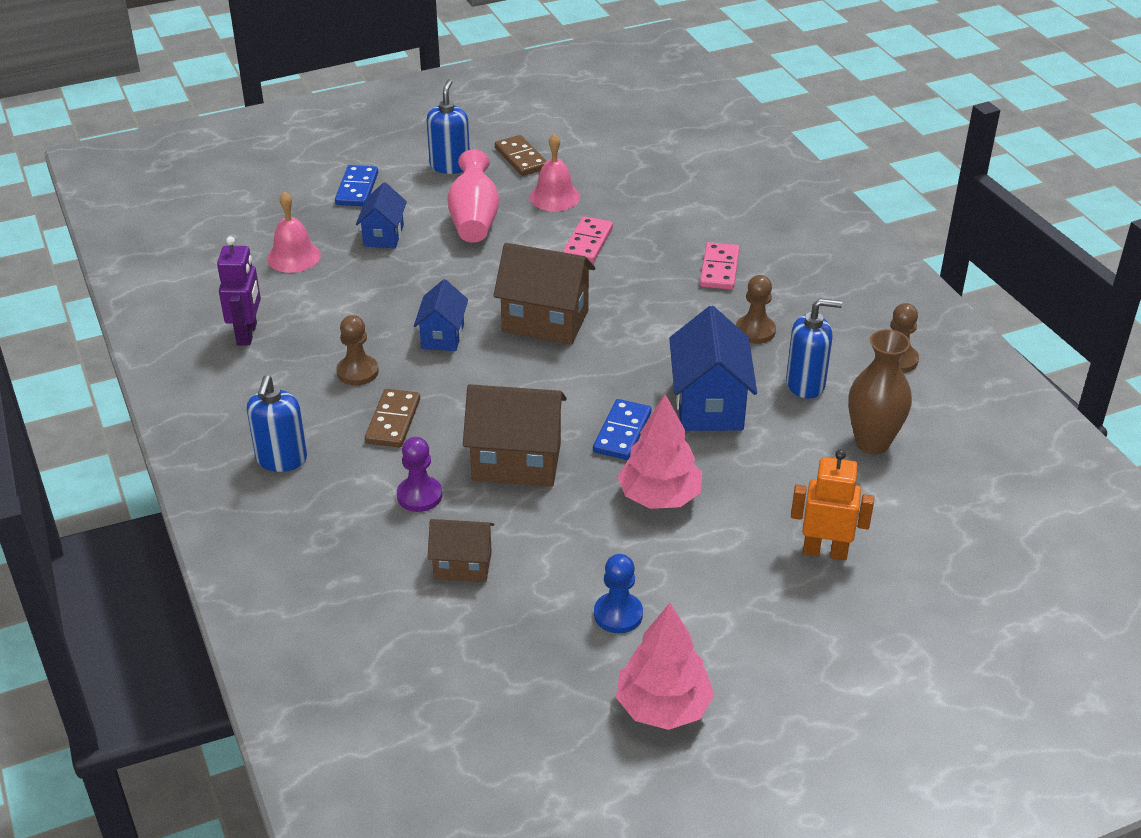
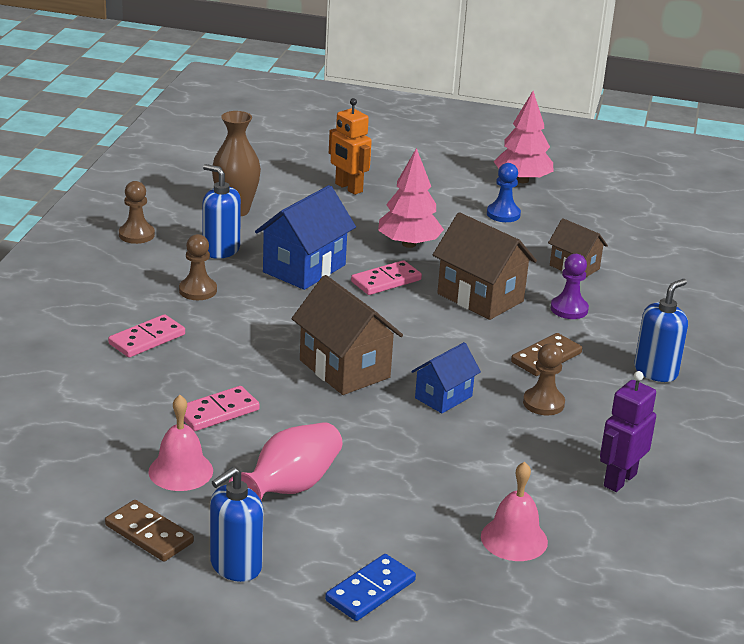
camera: 145 degrees left, 10 degrees down
(383, 235) = (399, 516): blue house -> none
(521, 158) = (149, 534): brown domino -> brown domino turned 60 degrees counterclockwise
(622, 432) = (386, 281): blue domino -> pink domino

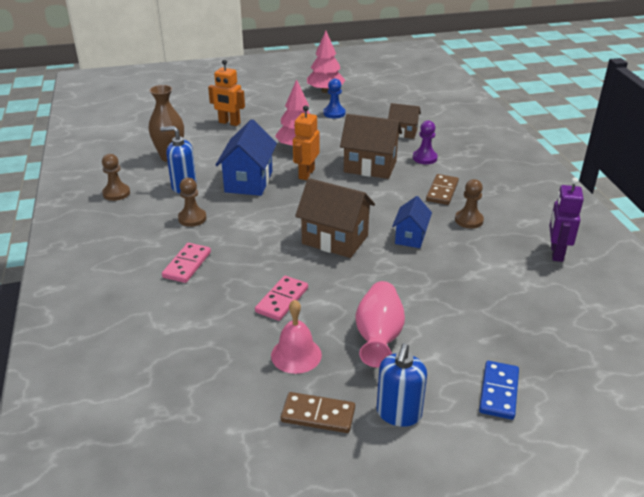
camera: 25 degrees left, 5 degrees up
(386, 281) = (306, 174): pink domino -> orange robot
(514, 539) = (541, 316): pink bell -> none
(656, 371) = (506, 179): blue soap dispenser -> none

